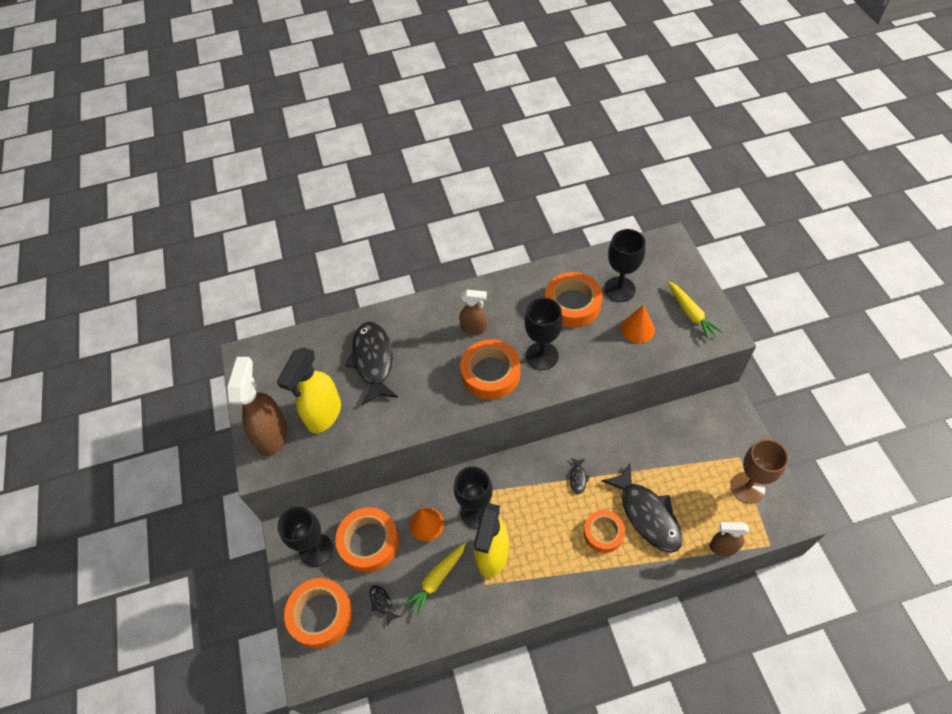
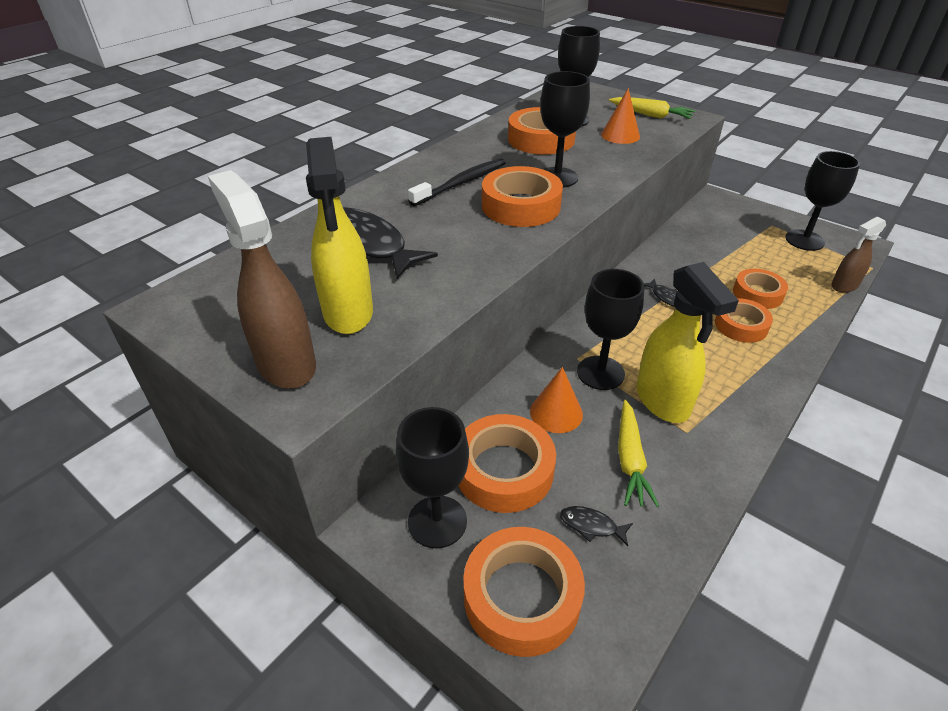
camera: 40 degrees left, 15 degrees down
(474, 328) = (461, 183): brown spray bottle -> black toothbrush
(647, 514) = (757, 294): black fish -> orange tape
(747, 487) = (804, 240): brown goblet -> black goblet

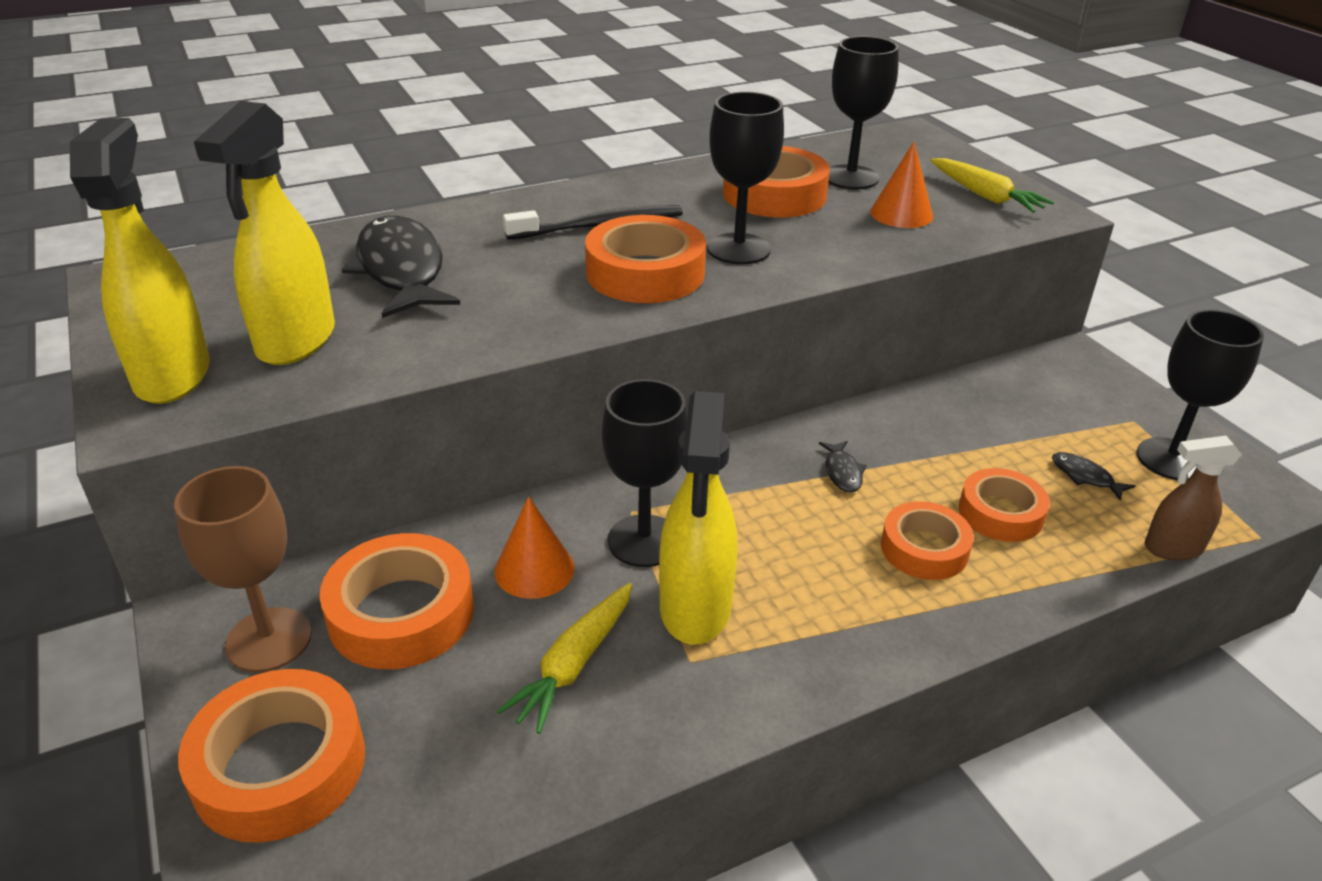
camera: 25 degrees right, 5 degrees down
(286, 364) = (173, 375): brown spray bottle -> yellow spray bottle
(437, 521) = (269, 640): black goblet -> brown goblet
(591, 525) = (443, 723): black fish -> black fish (1085, 477)

